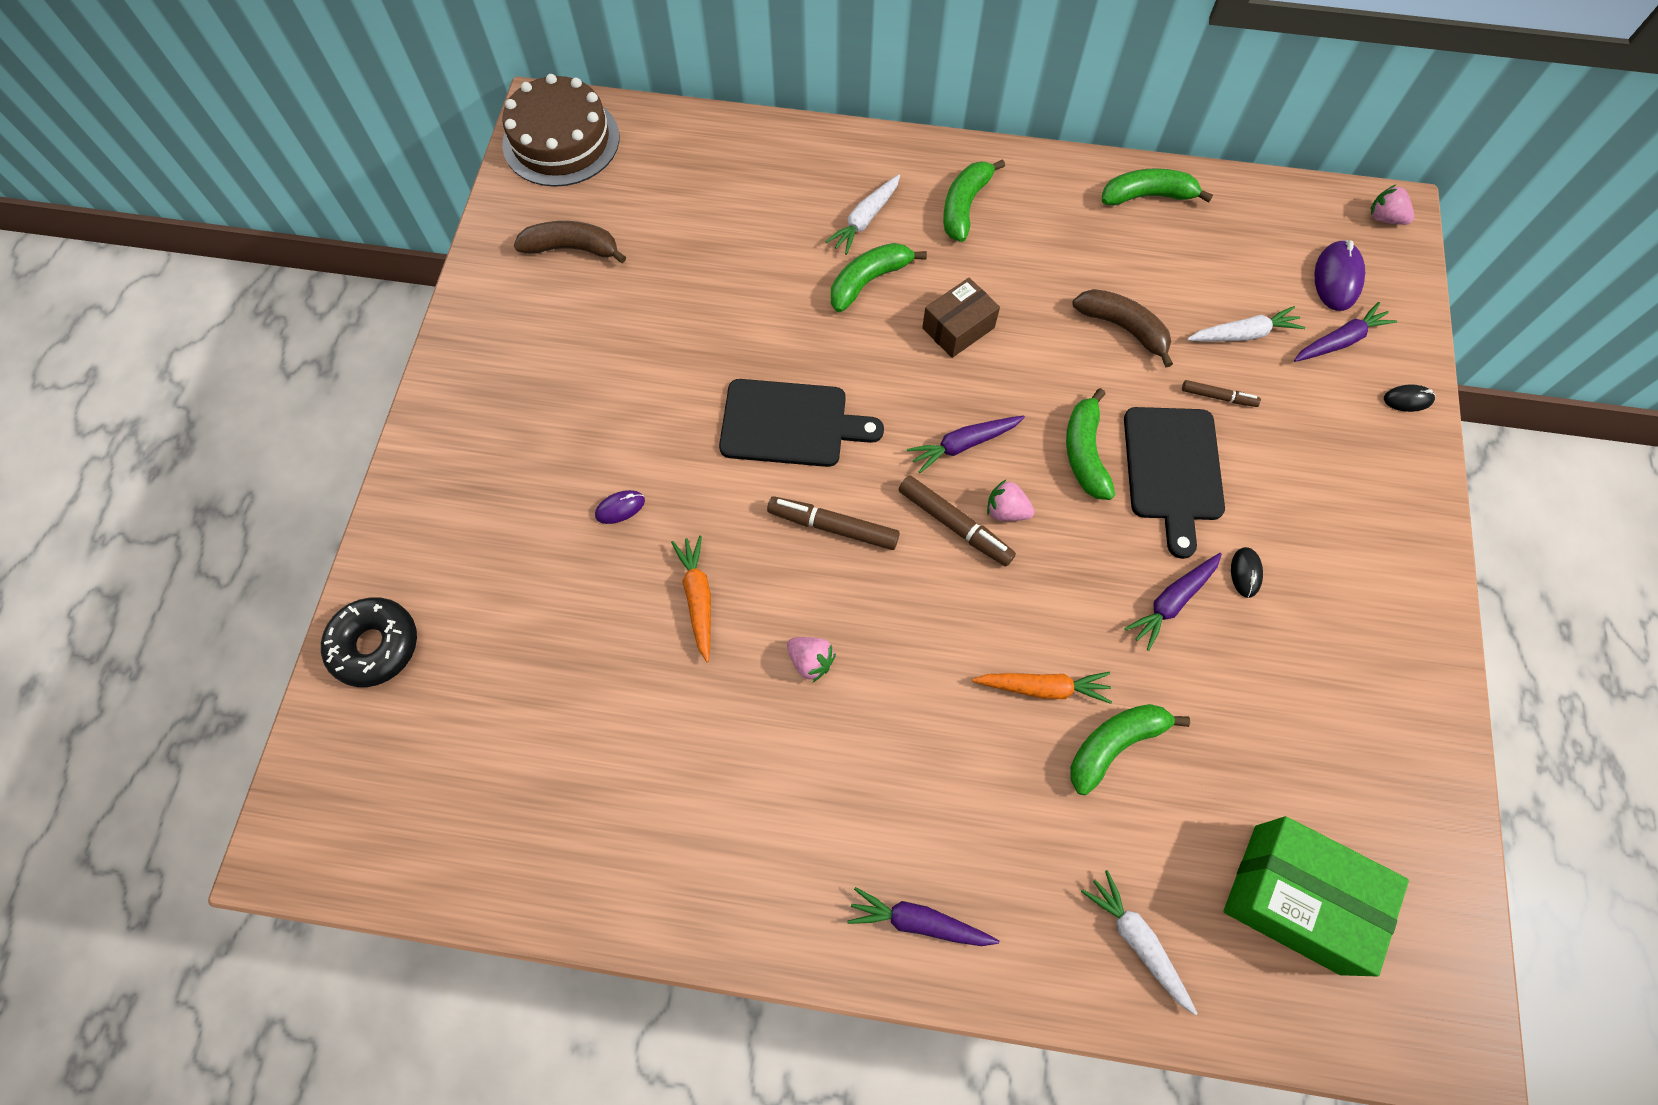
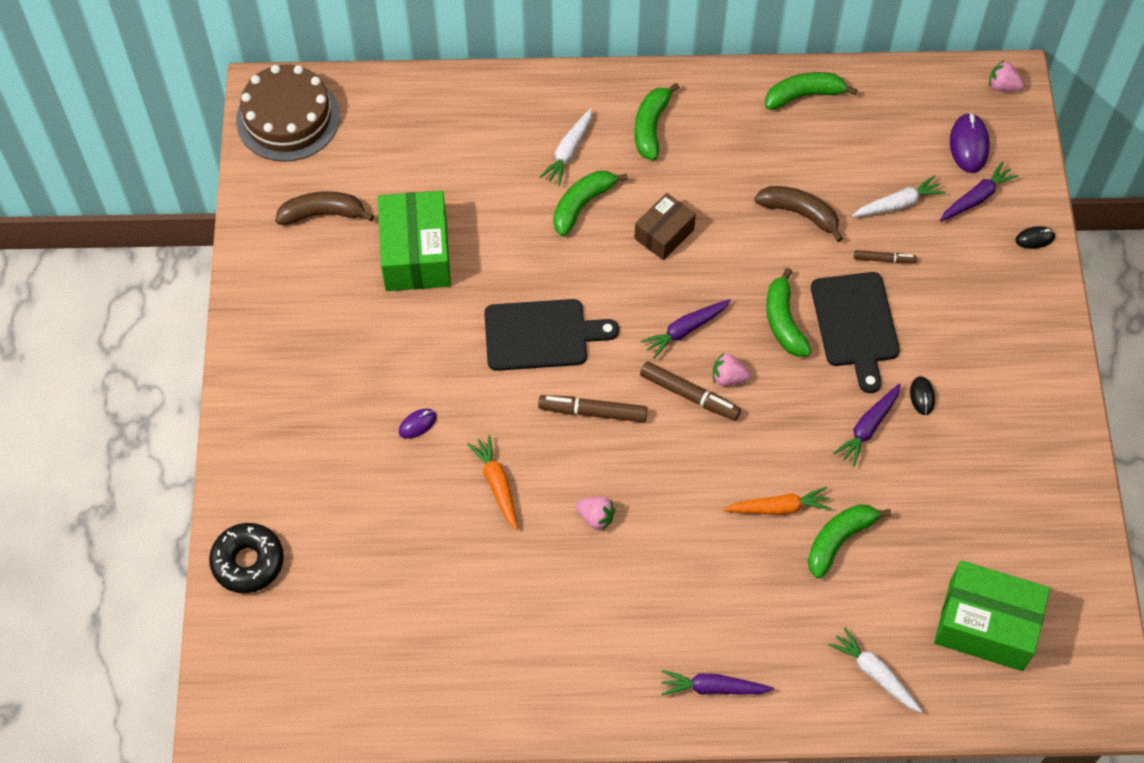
camera: 10 degrees left, 5 degrees down
(666, 308) = (416, 254): none -> green box

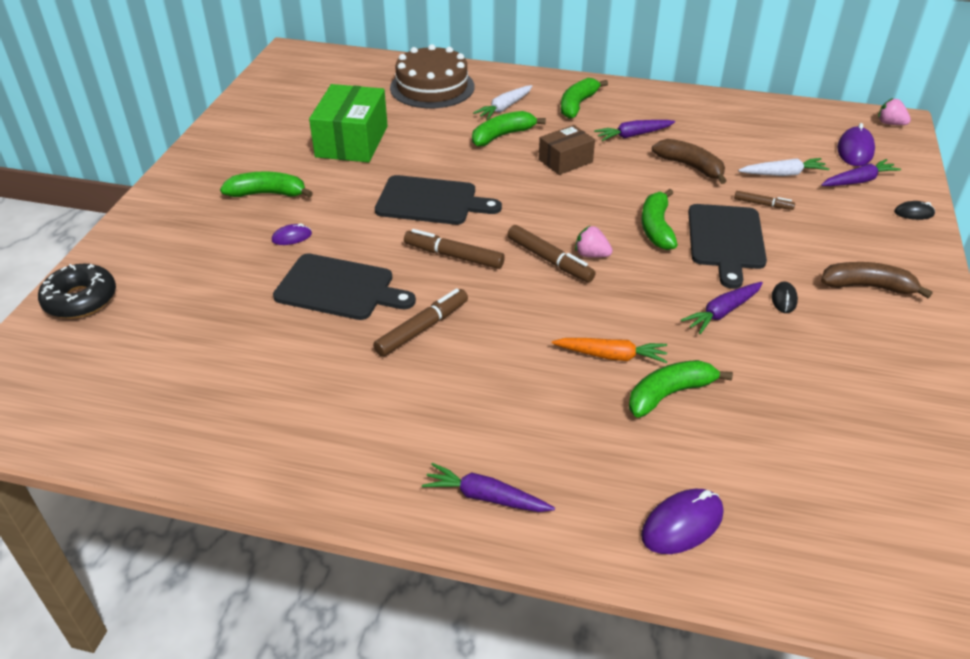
camera: 15 degrees right, 20 degrees down
(288, 118) = (298, 64): brown cake -> brown cake (432, 87)
(323, 214) = (292, 111): brown banana -> brown banana (867, 287)
(497, 484) = (339, 288): orange carrot -> black cutting board
(596, 517) = (422, 329): pink strawberry -> brown marker
(685, 330) = (562, 219): purple carrot -> purple carrot (633, 135)
(804, 95) = (712, 106): green banana -> green banana (268, 194)
(874, 673) = (682, 524): white carrot -> purple mouse
(986, 625) = (829, 505): green box -> none

